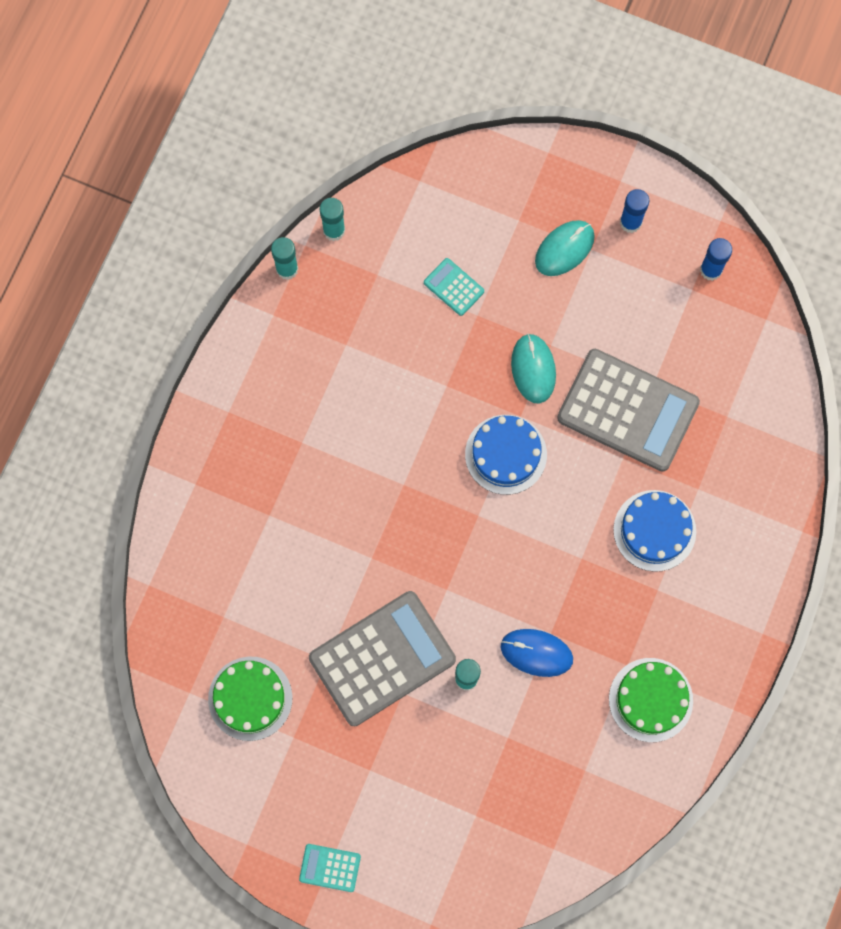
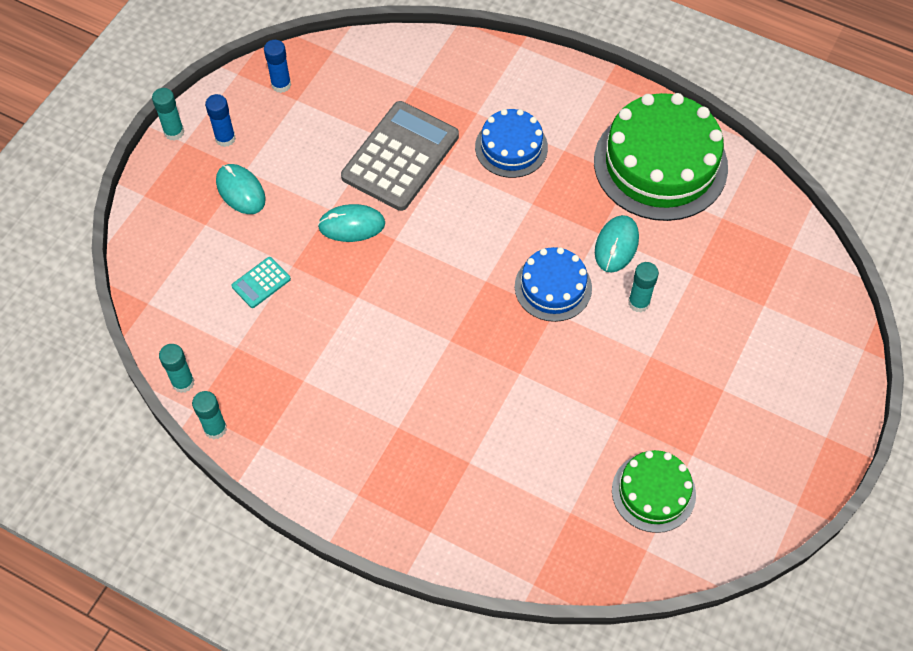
camera: 85 degrees left, 15 degrees down
(330, 867) = (816, 431): turquoise calculator -> none
(382, 659) = (618, 371): grey calculator -> none
(506, 454) = (430, 254): blue cake -> blue cake (553, 287)
(536, 653) = (616, 245): blue mouse -> turquoise mouse
(632, 168) = (174, 132): none -> turquoise glue stick
(650, 699) = (660, 164): green cake -> green cake, size x1.82

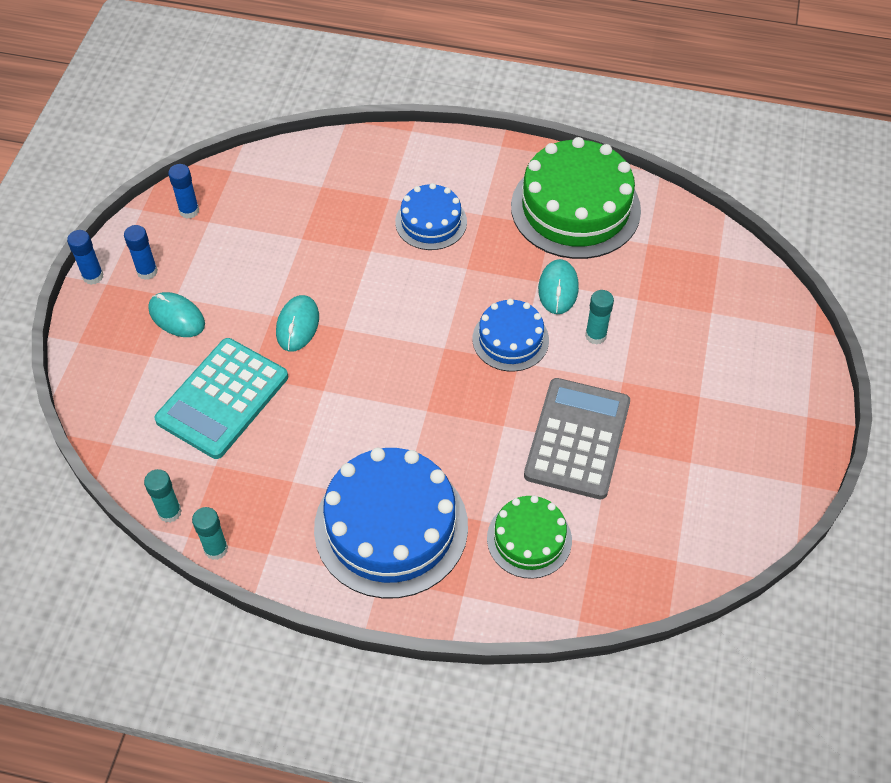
camera: 15 degrees left, 5 degrees down
(174, 132) = (93, 276): turquoise glue stick -> blue glue stick
(261, 283) = (222, 398): turquoise calculator -> turquoise calculator, size x2.29
(351, 225) = (297, 325): turquoise mouse -> turquoise mouse turned 60 degrees counterclockwise
(382, 447) = (391, 526): none -> blue cake
(400, 157) = (327, 252): grey calculator -> grey calculator (577, 439)
(653, 492) = (665, 505): green cake -> green cake (529, 539)

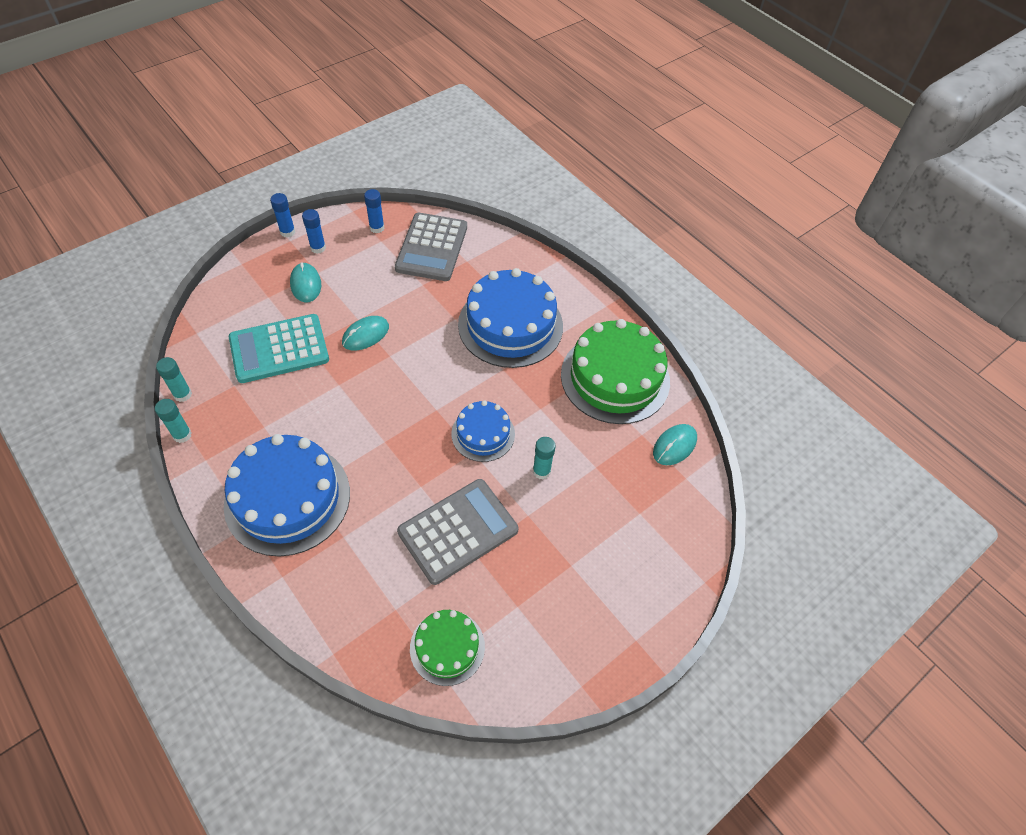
camera: 35 degrees right, 0 degrees up
(270, 195) = (431, 247): none -> grey calculator
(431, 222) = (510, 325): blue cake -> blue cake, size x1.82
(529, 539) = (359, 573): green cake -> green cake (447, 647)
(558, 288) = (548, 422): turquoise mouse -> turquoise mouse (674, 446)

